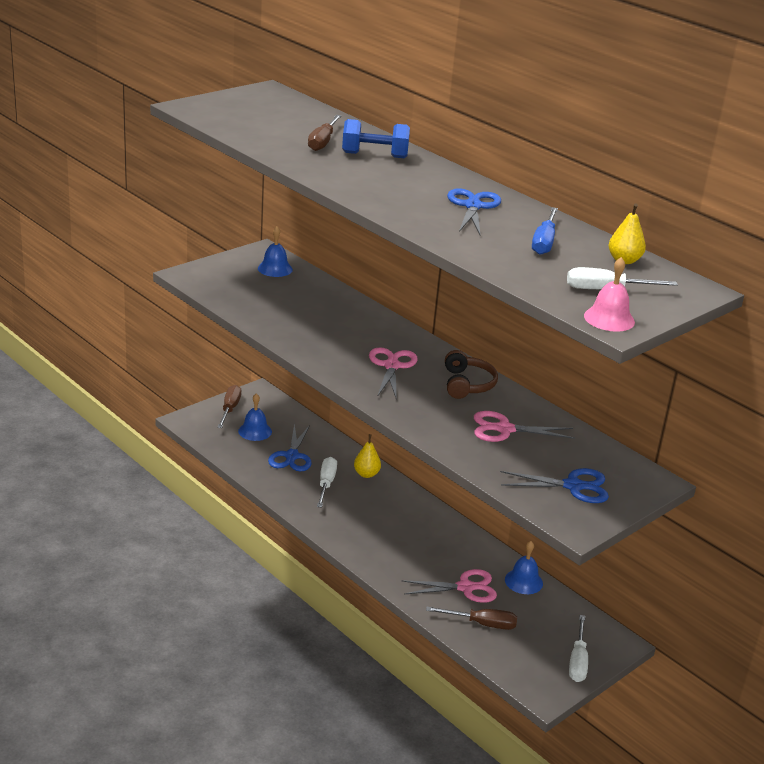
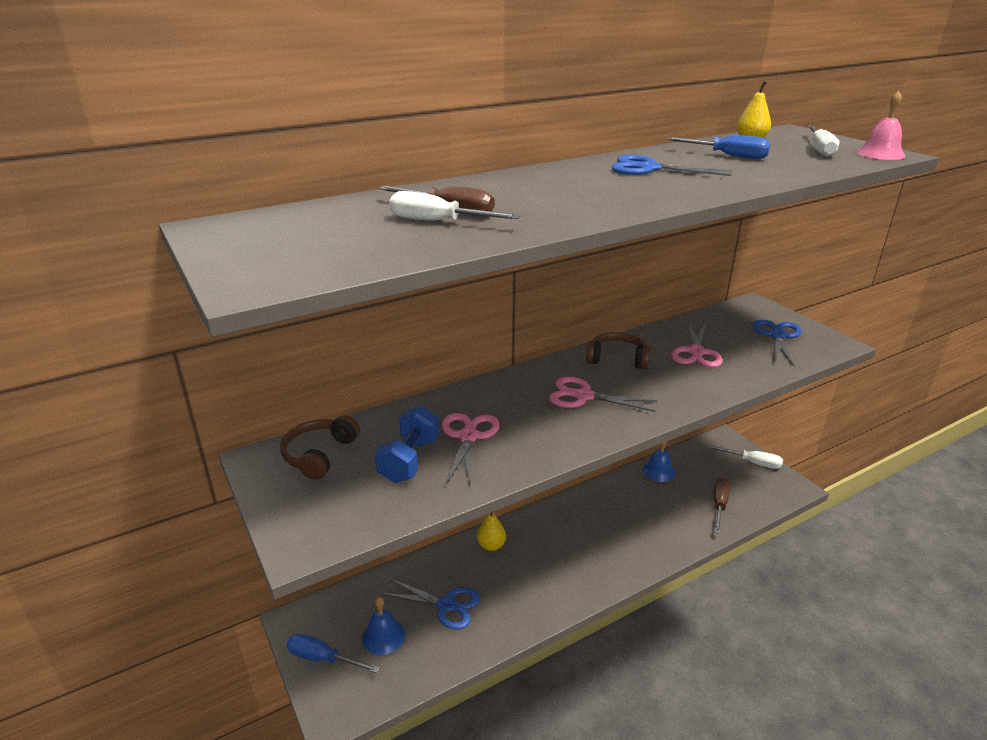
camera: 75 degrees left, 0 degrees up
(229, 409) = (323, 659): brown screwdriver -> blue screwdriver
(275, 269) = (319, 454): blue bell -> brown headphones
(326, 484) = (505, 581): white screwdriver -> white screwdriver (438, 222)
(374, 155) = (500, 192): blue dumbbell -> blue dumbbell (409, 460)
(465, 587) = (671, 506): pink scissors -> pink scissors (468, 437)

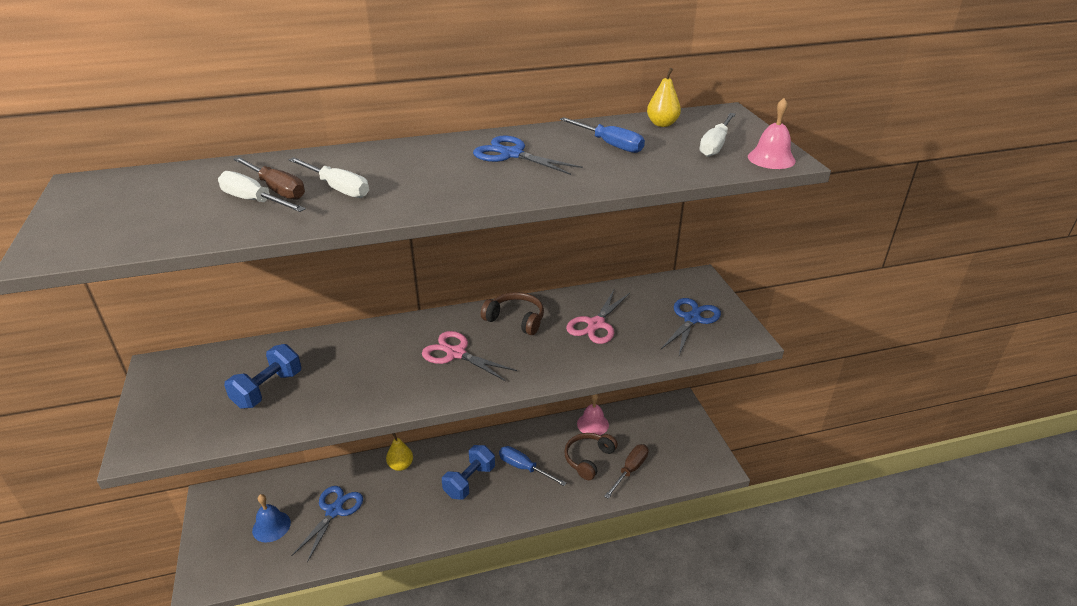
camera: 15 degrees right, 5 degrees up
(319, 454) = (203, 370): brown headphones -> brown headphones (588, 459)
(323, 659) = (216, 534): blue screwdriver -> blue screwdriver (524, 468)
(446, 605) = (334, 511): blue scissors -> blue scissors turned 105 degrees counterclockwise
(468, 437) = (329, 376): pink scissors -> none
(572, 546) = (469, 481): none -> blue dumbbell
(658, 471) = (592, 424): blue bell -> pink bell
(752, 462) = (691, 433): white screwdriver -> white screwdriver (337, 188)

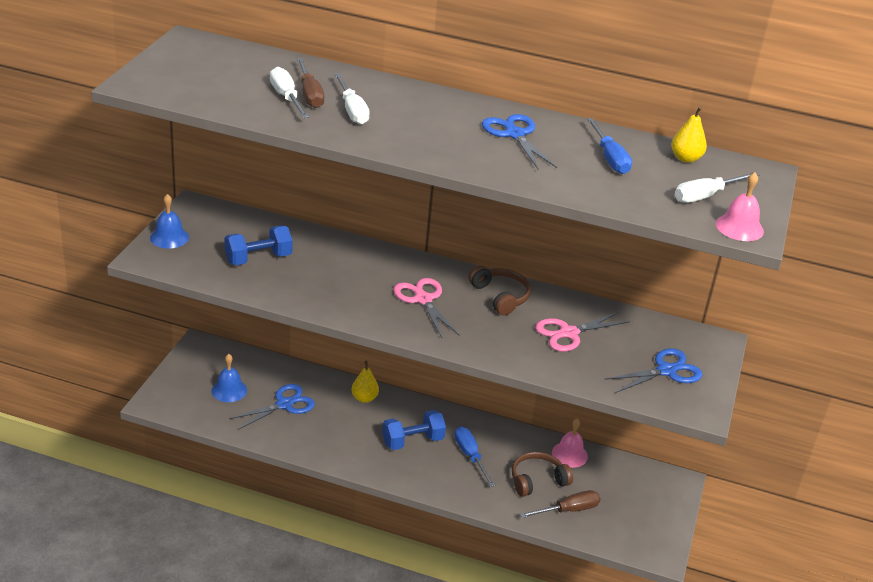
camera: 30 degrees right, 0 degrees up
(152, 412) = (169, 237): none -> blue bell

